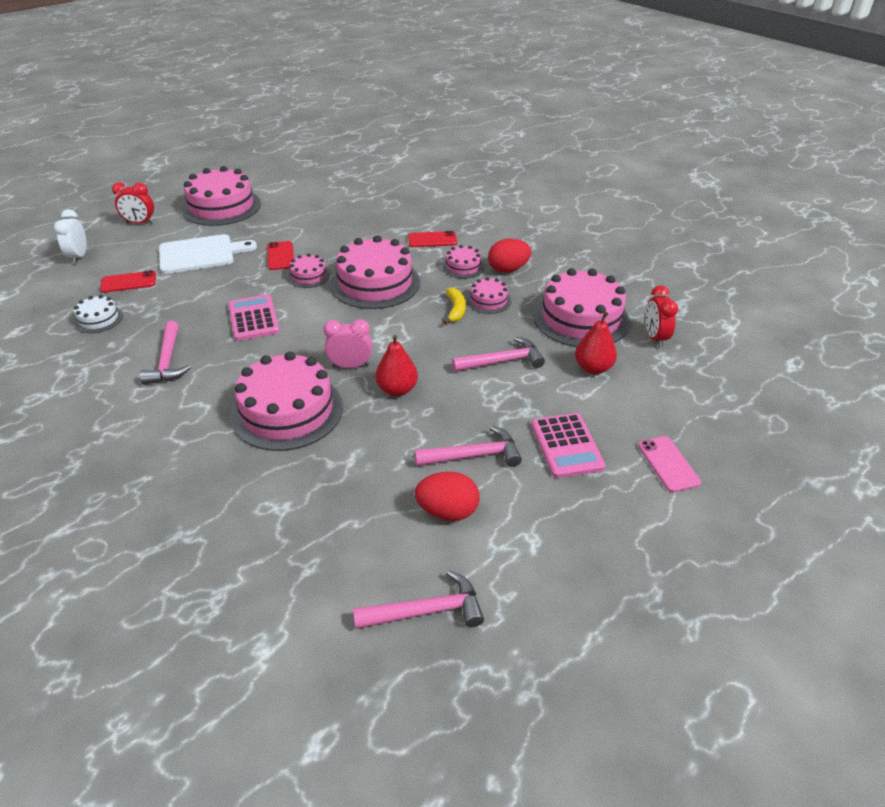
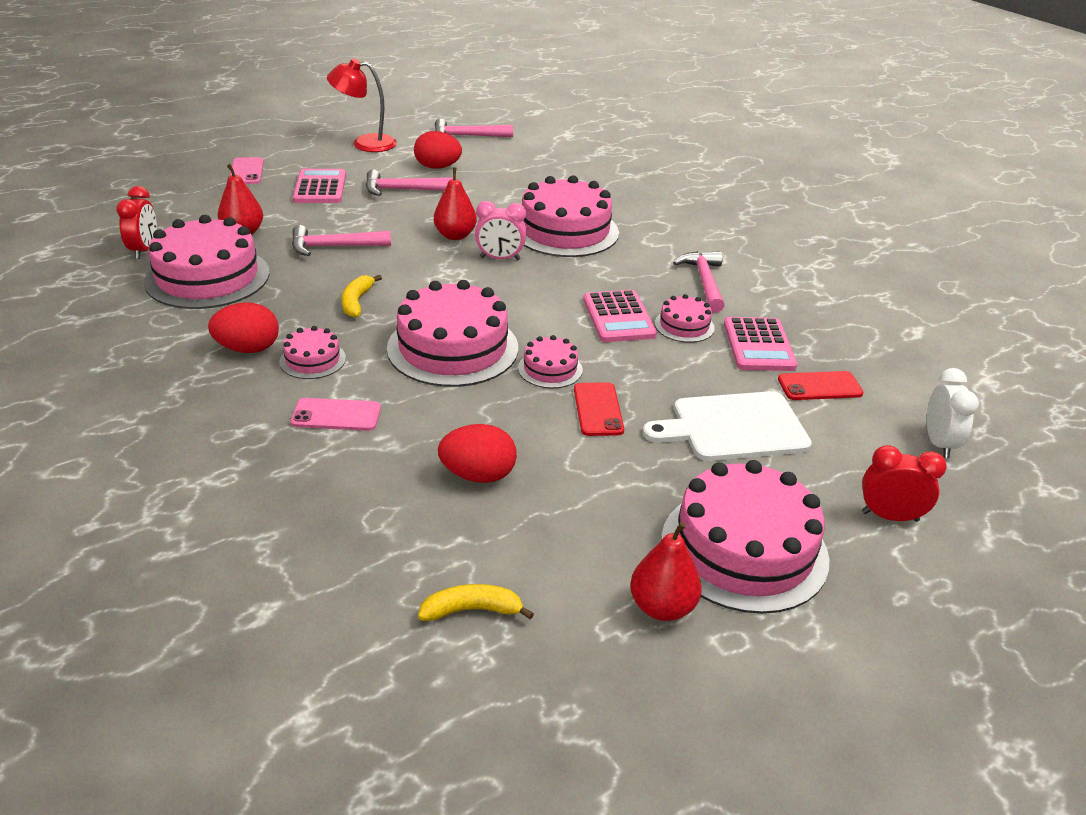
camera: 175 degrees left, 5 degrees down
(98, 319) = (821, 336): white cake -> none
(153, 307) = (758, 345): none -> pink calculator
(266, 188) = (662, 607): none -> red pear
(344, 182) = (472, 610): none -> yellow banana
(348, 221) = (478, 475): none -> red egg
(432, 240) = (336, 415): red phone -> pink phone
(488, 301) = (307, 309): pink cake -> pink cake (684, 326)
(568, 559) = (365, 143): none -> red lamp

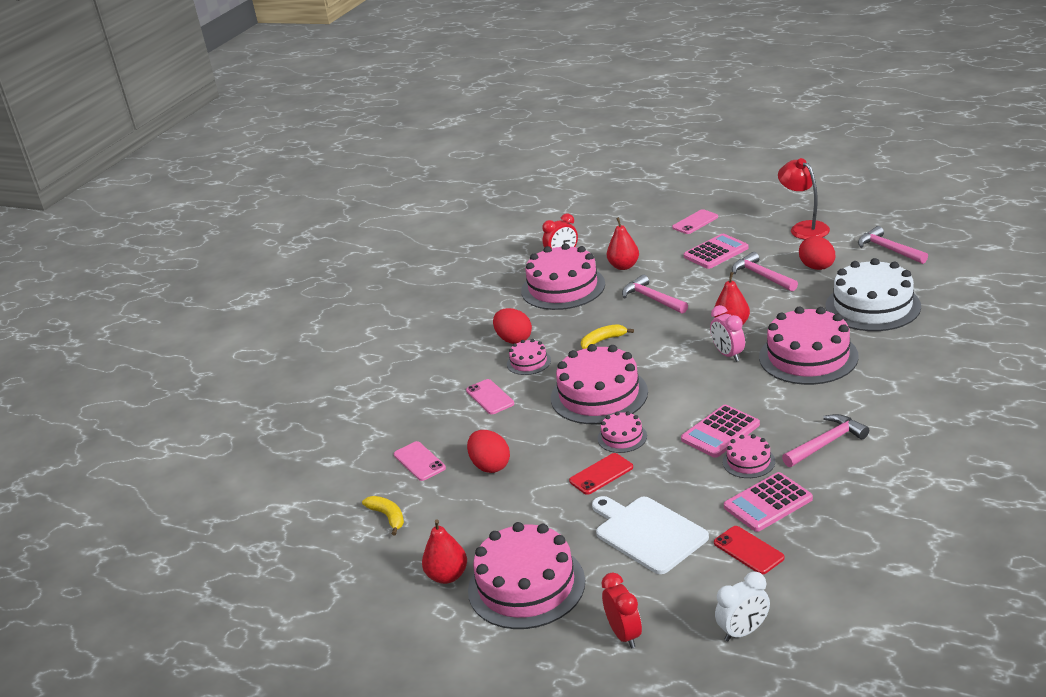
camera: 65 degrees right, 5 degrees down
(386, 528) = (419, 461): none -> pink phone
(537, 177) = (872, 306): none -> white cake

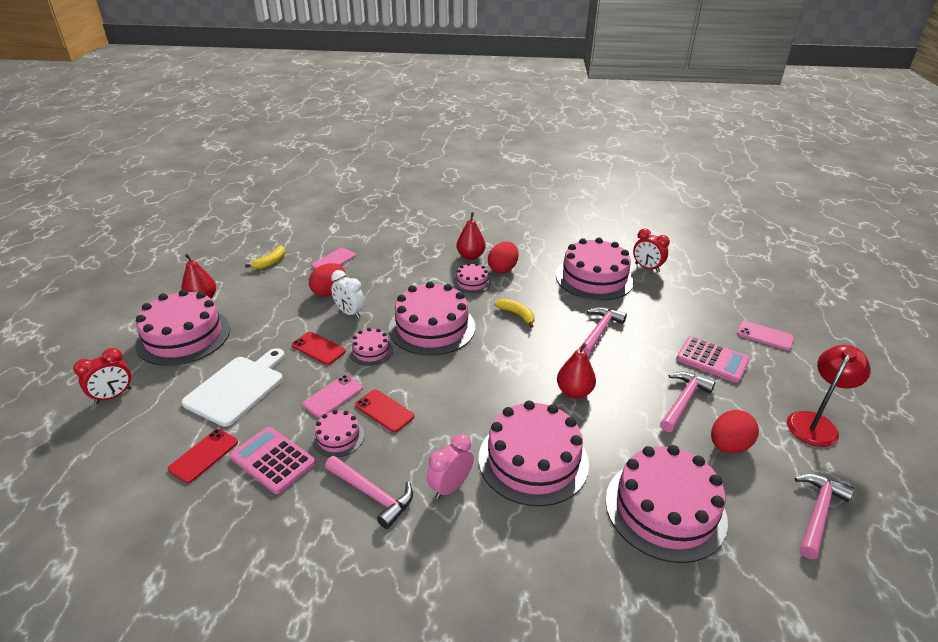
camera: 65 degrees right, 5 degrees up
(490, 397) = (419, 274): pink phone -> pink phone (333, 396)
(624, 266) = (649, 305): red pear -> red pear (470, 256)
(720, 432) = (384, 411): pink calculator -> red phone
(728, 355) = (518, 397): pink clock -> pink clock (450, 487)
(743, 631) = (94, 467): white clock -> white clock (349, 313)
(872, 306) = (665, 509): white cake -> pink cake

